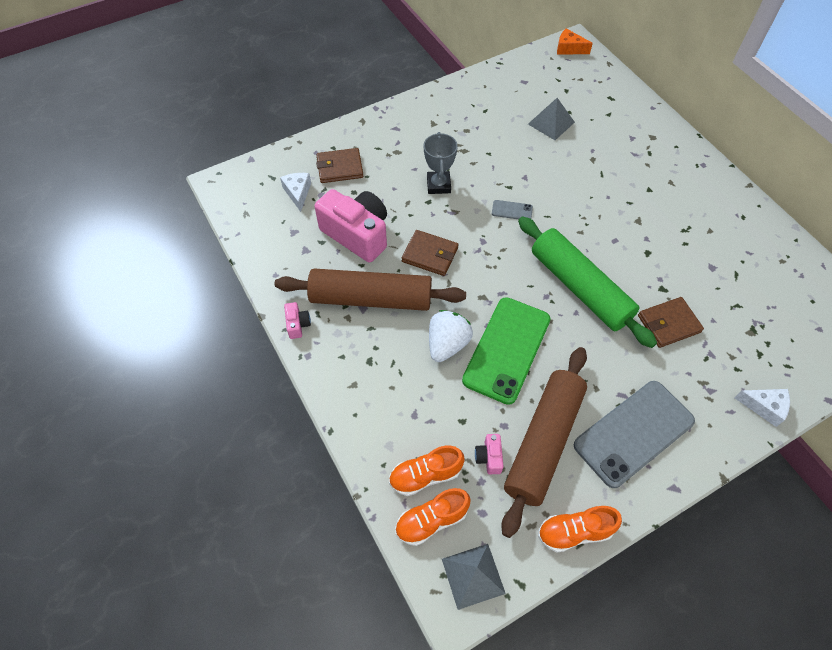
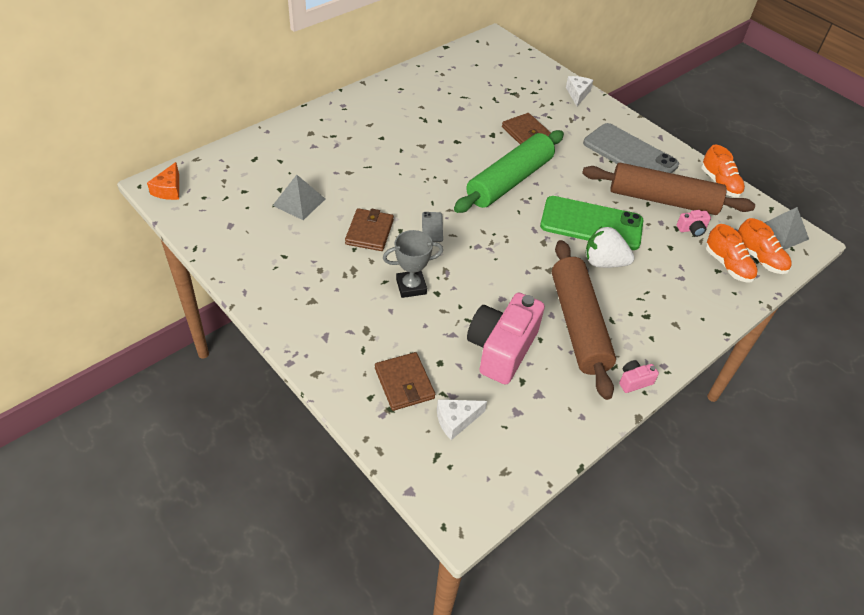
camera: 105 degrees left, 10 degrees down
(430, 255) = (508, 284): brown wallet -> brown wallet (369, 232)

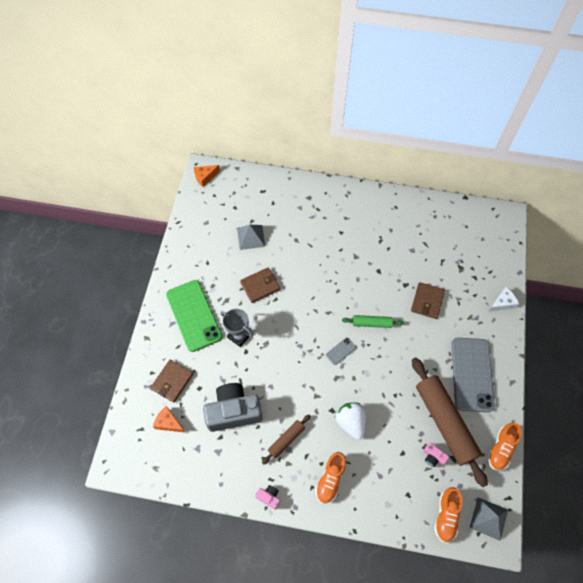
camera: 55 degrees right, 15 degrees up
(432, 227) = (293, 312): grey phone -> grey phone (341, 351)
(456, 420) = (169, 422): white cheese -> orange cheese
(501, 349) = (233, 411): pink camera -> grey camera
(509, 181) = (372, 323): green rolling pin -> green rolling pin, size x0.48
(578, 325) = (286, 440): brown rolling pin -> brown rolling pin, size x0.48
(591, 224) = (378, 393): green phone -> green phone (194, 315)
(728, 265) = (419, 499): orange shoe -> orange shoe (330, 479)

